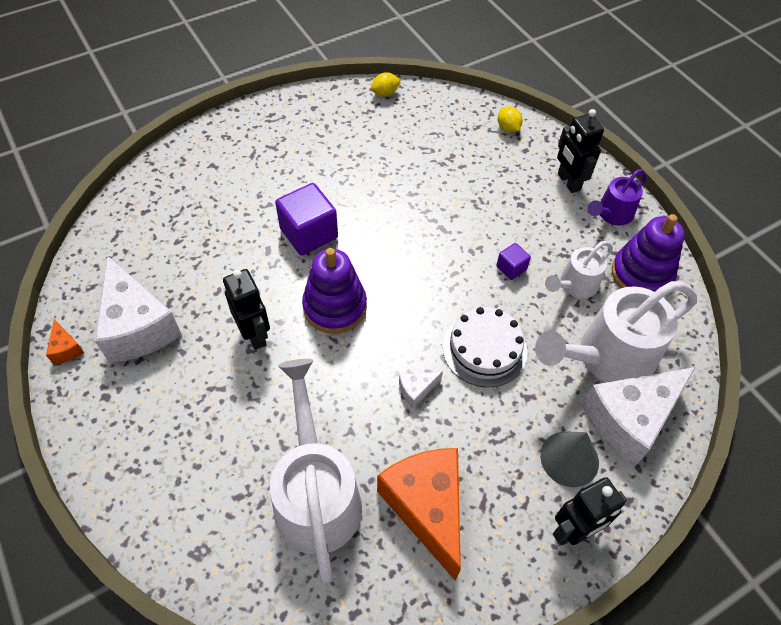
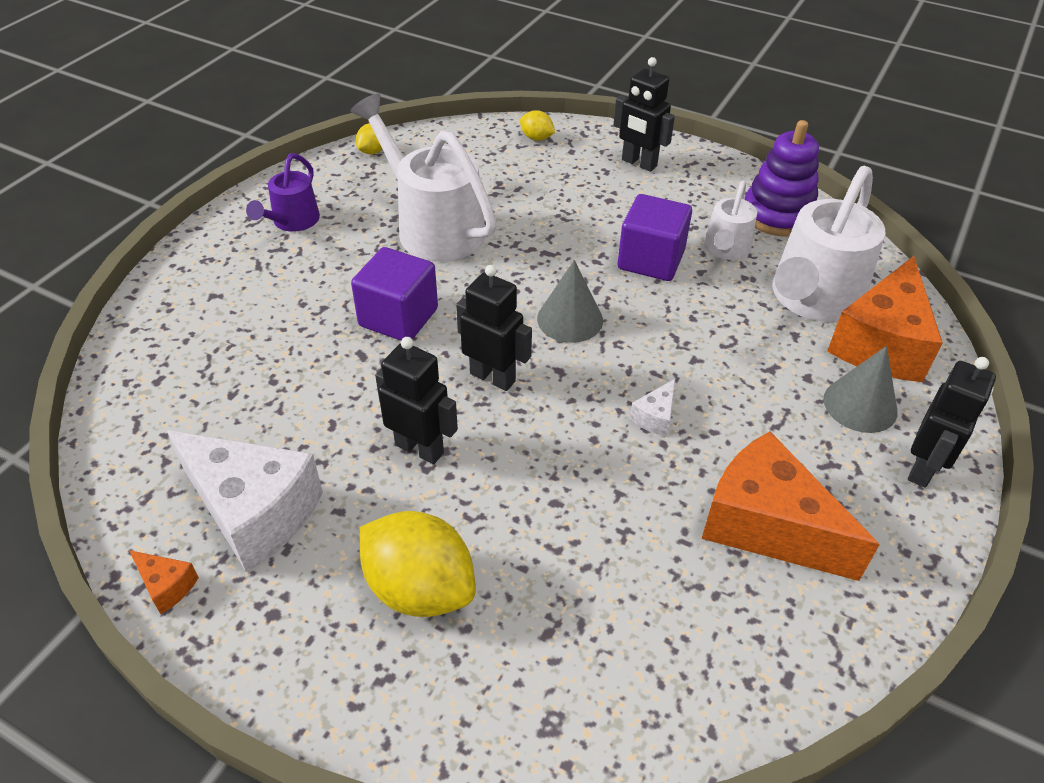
camera: 30 degrees left, 10 degrees down
(190, 426) = (420, 588): none -> yellow lemon
(316, 493) = (636, 577): white watering can -> white watering can (432, 226)
(335, 307) = (493, 377): purple stacking toy -> black robot
(417, 288) = (570, 319): none -> grey cone
(484, 349) = (690, 345): white cake -> none
(511, 268) = (651, 260): purple cube -> purple cube, size x1.99
(611, 214) = (704, 175): purple watering can -> purple watering can (292, 222)
(629, 420) = (881, 343): white cheese -> orange cheese

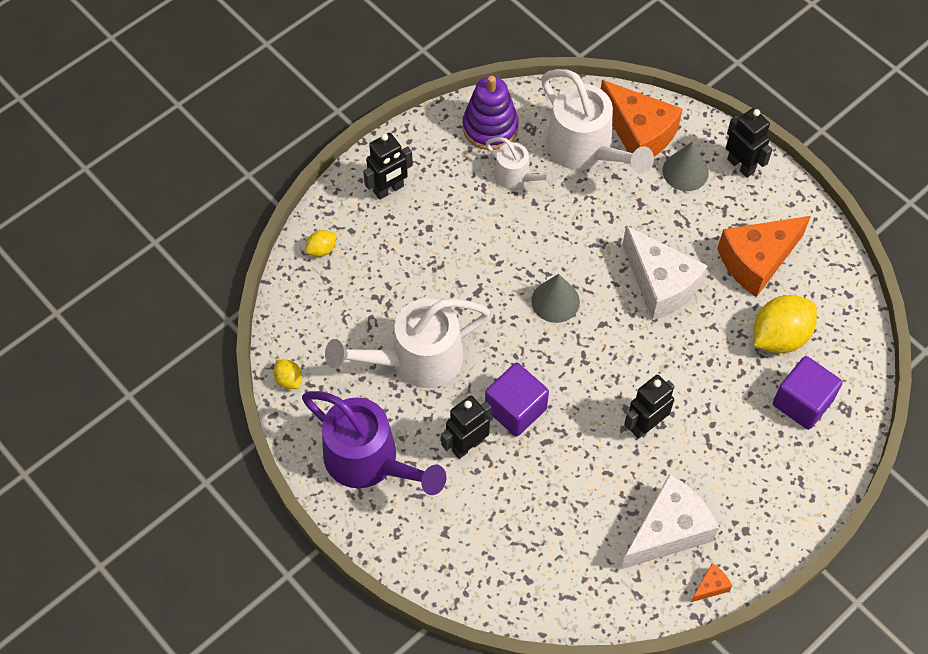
camera: 70 degrees left, 15 degrees up
(292, 222) = (370, 462): purple watering can -> purple watering can, size x1.84
(420, 588) = (749, 450): yellow lemon -> yellow lemon (779, 336)
(493, 377) = (596, 365): black robot -> black robot (467, 445)
(651, 260) = (511, 228): purple cube -> purple cube (802, 402)
(655, 417) = (660, 284): white cheese -> white cheese, size x2.41

